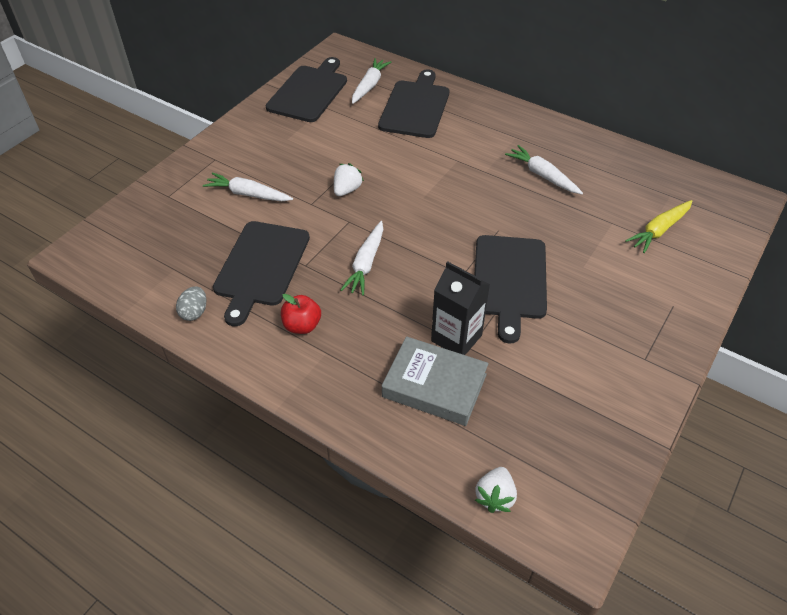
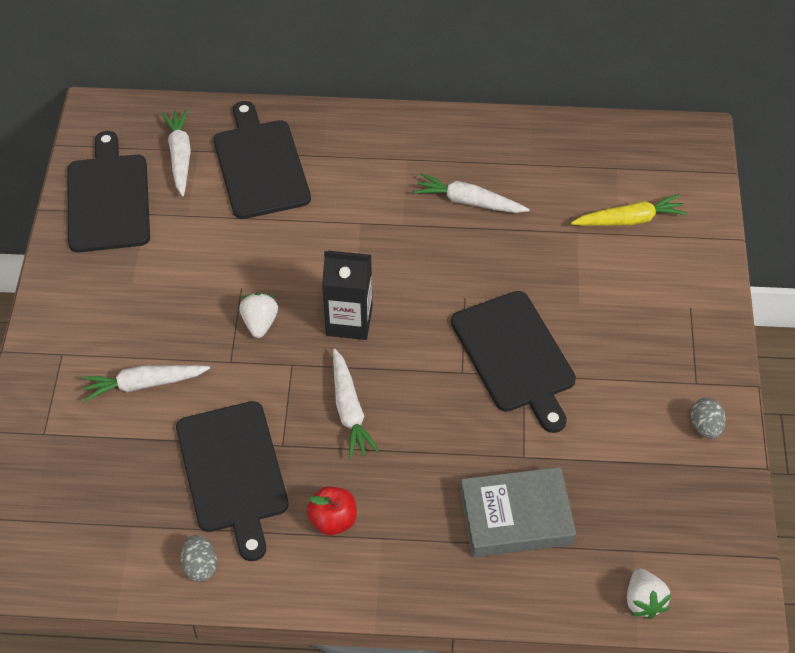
camera: 30 degrees left, 5 degrees up
(456, 338) = (503, 452): black carton -> black carton (349, 321)
(633, 393) = (705, 427): none -> grey egg
(659, 230) = (629, 220): yellow carrot -> yellow carrot turned 120 degrees counterclockwise

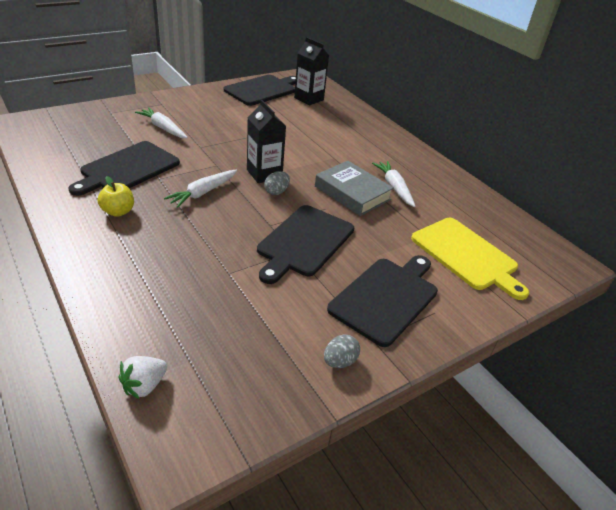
camera: 50 degrees right, 15 degrees down
(180, 156) = (309, 99): white carrot -> black carton
(200, 566) = (55, 177): grey egg -> grey egg (276, 192)
(260, 165) = (331, 119): black cutting board -> black cutting board (386, 298)
(260, 323) = (233, 148): white strawberry -> none
(333, 520) = (118, 211): red apple -> yellow apple
(516, 517) = (175, 286): grey book -> grey book (352, 193)
(629, 220) = (466, 255): yellow carrot -> yellow cutting board

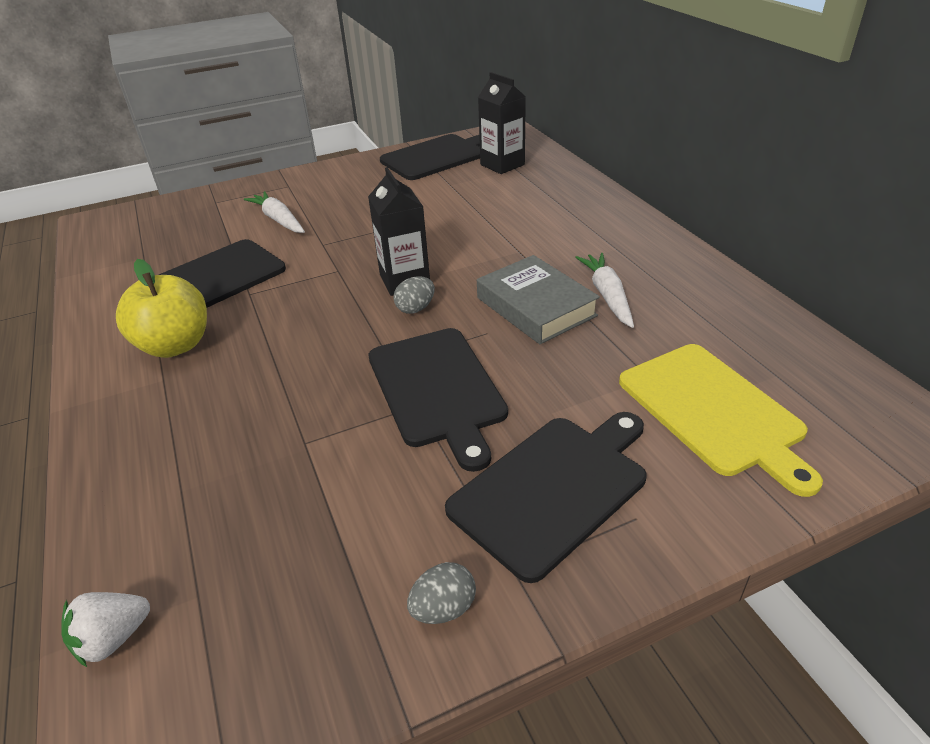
camera: 15 degrees right, 0 degrees up
(118, 211) = (175, 345): yellow apple -> yellow apple, size x1.65
(203, 193) = (305, 313): white carrot -> none
(304, 242) = (437, 390): black cutting board -> black cutting board turned 60 degrees counterclockwise

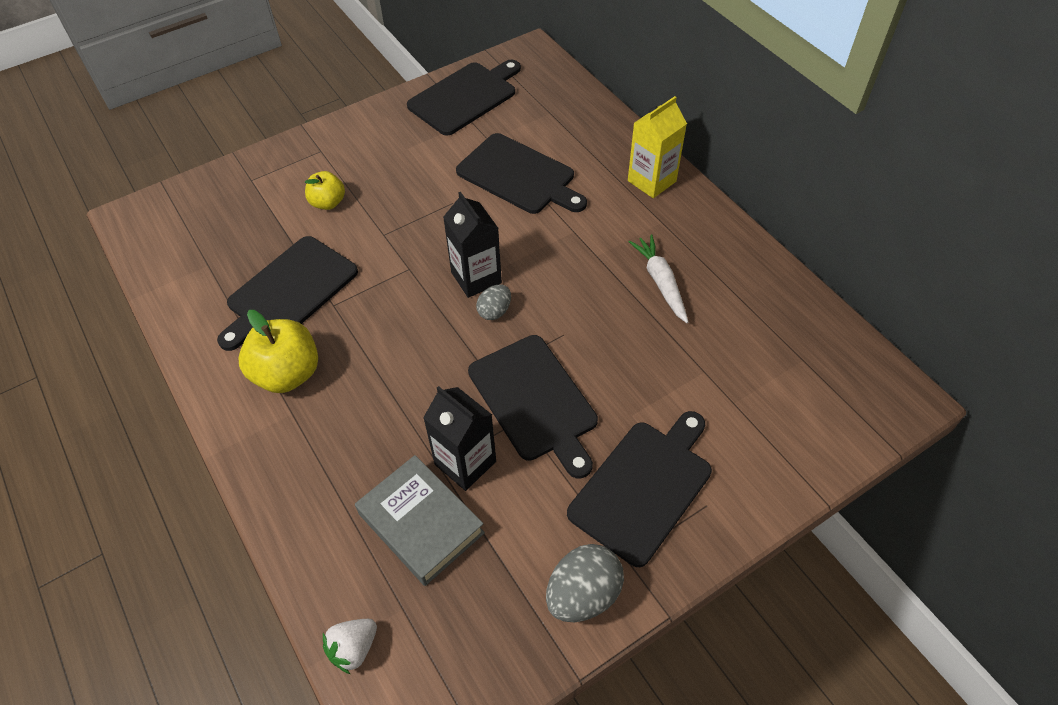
camera: 10 degrees left, 15 degrees up
(279, 220) = (328, 203): white carrot -> yellow apple
(443, 608) = (583, 594): grey egg -> grey egg, size x1.71
(473, 209) = (519, 176): none -> black cutting board
(502, 165) = (535, 107): black carton -> black carton (465, 463)
(536, 306) = (600, 300): grey book -> grey book (421, 523)
(610, 218) = (651, 181): none -> yellow carton
(713, 411) = (756, 401): yellow cutting board -> none

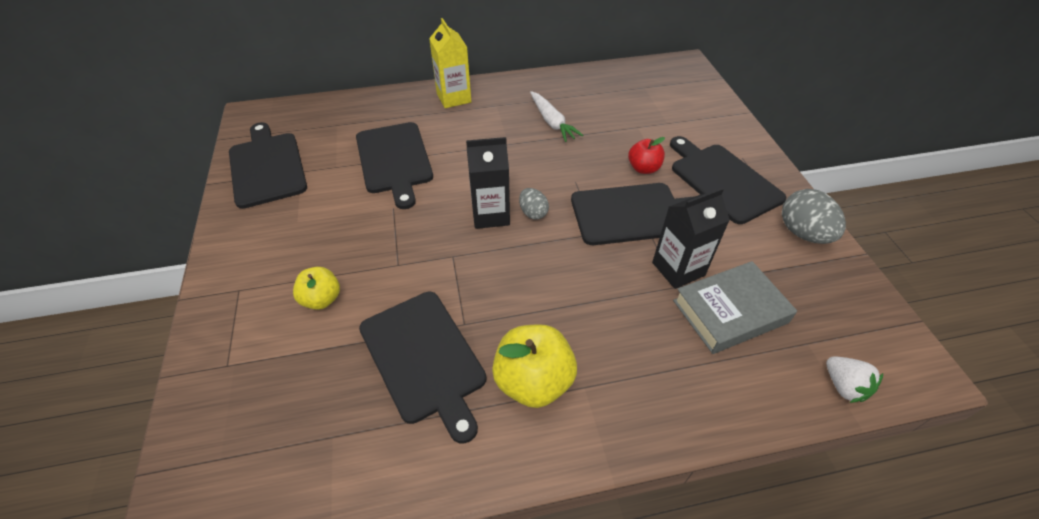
camera: 70 degrees left, 5 degrees down
(519, 176) = (394, 160): black cutting board -> black cutting board turned 105 degrees clockwise
(621, 395) = (643, 168): none -> red apple
(660, 282) = (552, 122): white carrot -> white carrot turned 120 degrees counterclockwise

